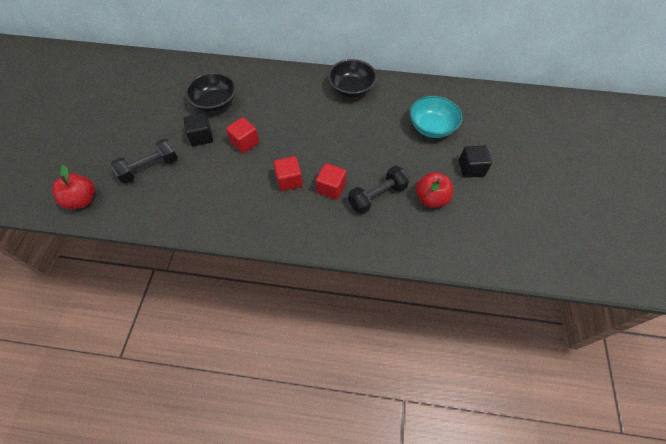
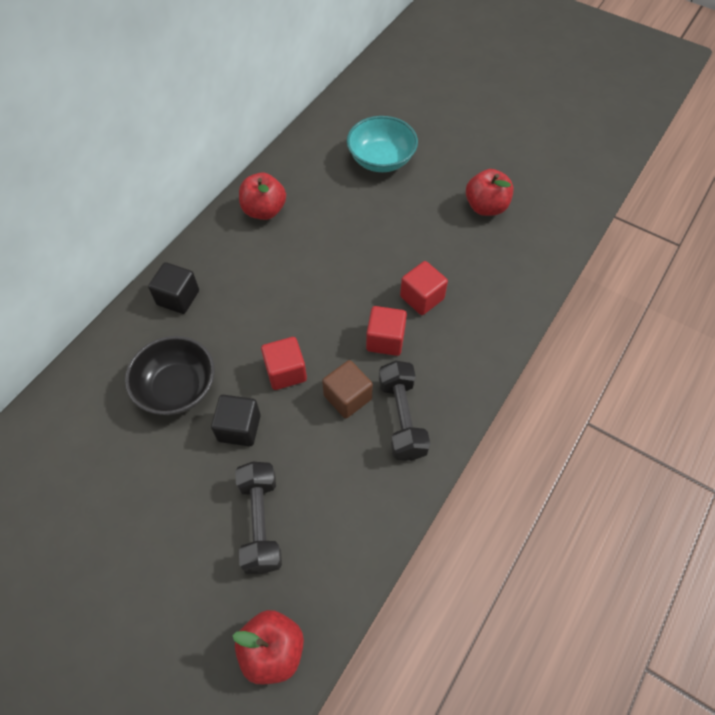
camera: 65 degrees left, 0 degrees up
(240, 176) = (347, 397): none -> brown cube
(351, 89) = (264, 210): black bowl -> red apple
(377, 196) = (458, 255): black dumbbell -> black dumbbell (402, 418)
(471, 168) = (461, 153): black cube -> black cube (178, 298)

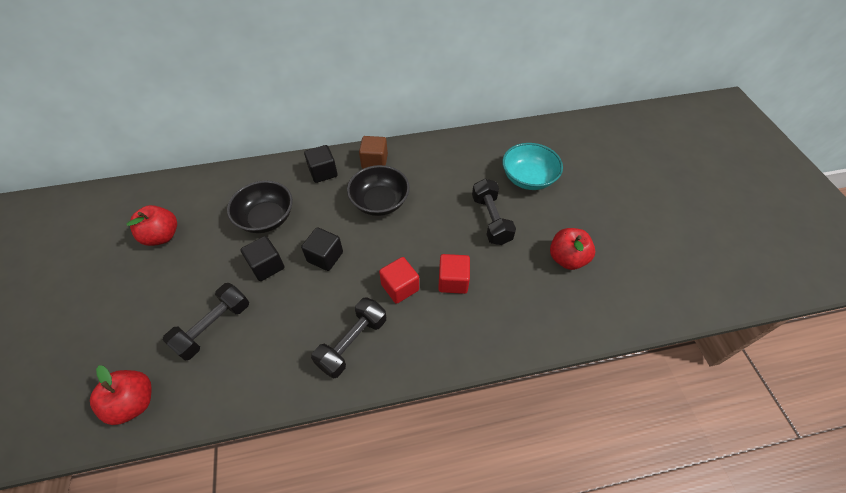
camera: 45 degrees right, 5 degrees down
(264, 210) = (422, 159): red apple -> red apple (162, 236)
(274, 282) = (380, 202): none -> black bowl
(286, 372) = (325, 257): red cube -> black cube
(347, 397) = (338, 301): brown cube -> brown cube (374, 161)
(392, 220) = (491, 219): none -> black dumbbell

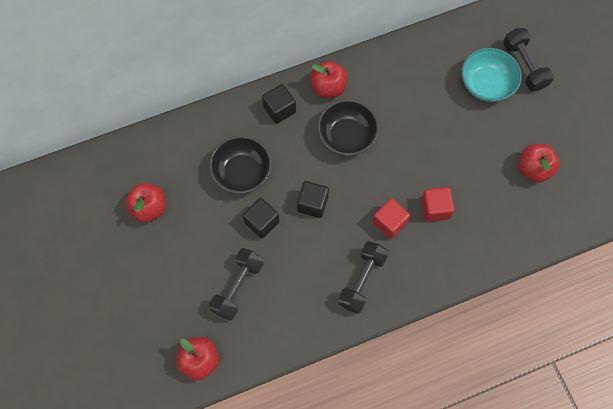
camera: 10 degrees left, 15 degrees up
(374, 161) = (328, 87): brown cube -> red apple
(491, 219) = (458, 138): black dumbbell -> black dumbbell (524, 65)

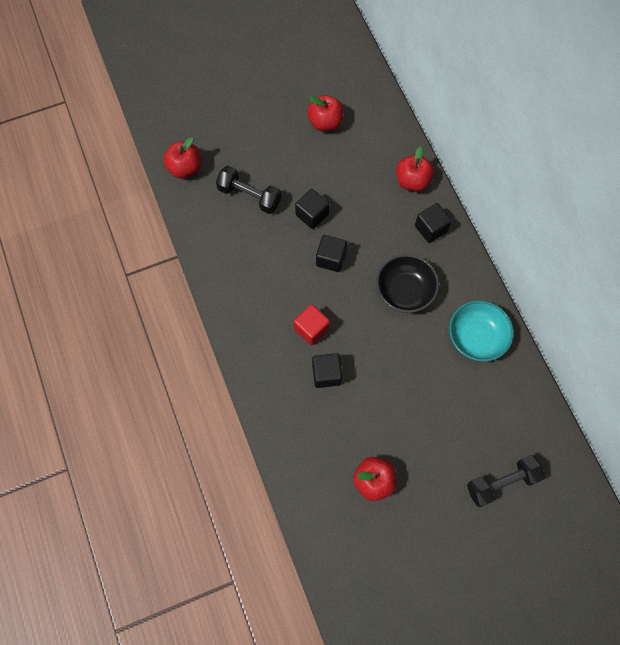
camera: 90 degrees right, 0 degrees up
(242, 172) = (362, 197): black bowl -> none
(328, 87) = (458, 274): red apple -> red apple (412, 181)
(362, 280) = (253, 302): black dumbbell -> none
(435, 209) = (326, 374): red cube -> black cube
(486, 84) = (475, 437): turquoise bowl -> turquoise bowl (476, 337)

